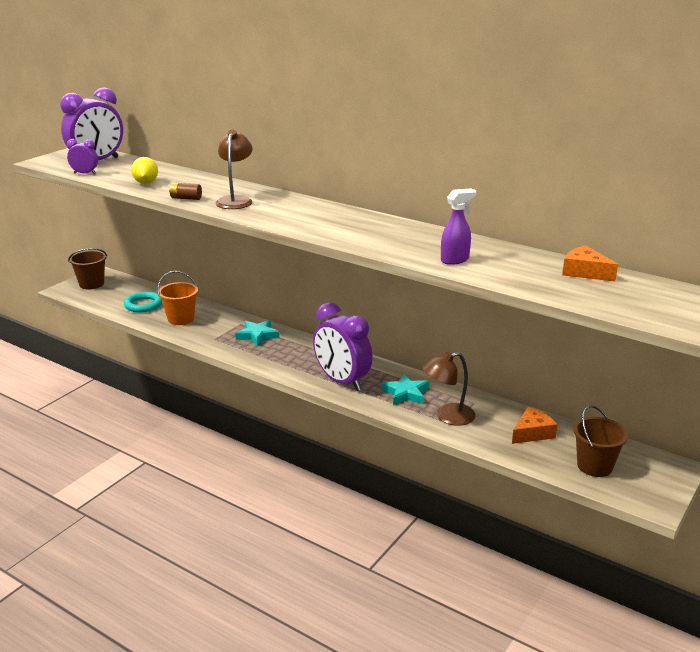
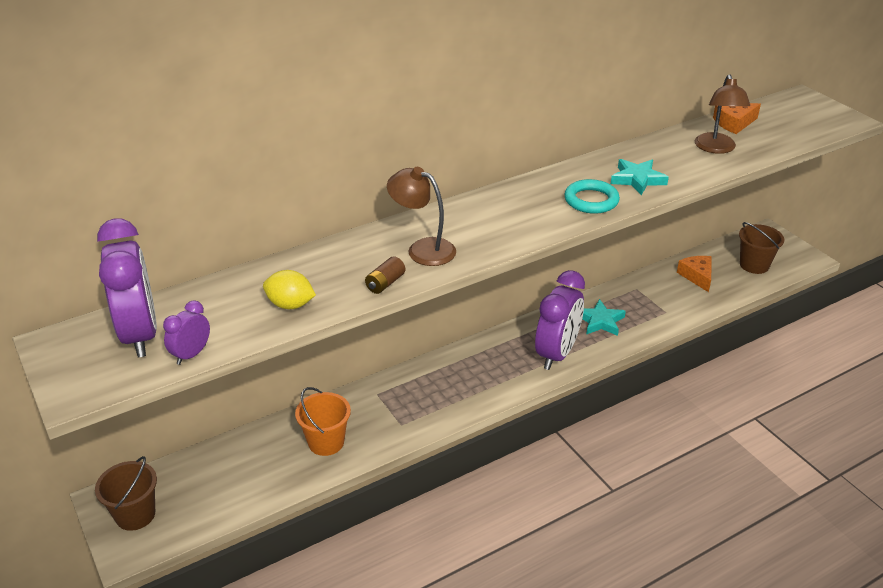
camera: 65 degrees left, 10 degrees up
(143, 305) = (255, 470): turquoise ring -> turquoise ring (591, 200)
(257, 335) = (417, 387): turquoise star -> turquoise star (637, 179)
(342, 381) = (556, 354): purple clock -> purple clock turned 45 degrees counterclockwise
(448, 417) = (652, 311): brown lamp -> brown lamp (716, 148)
(455, 260) = (681, 168): purple spray bottle -> none

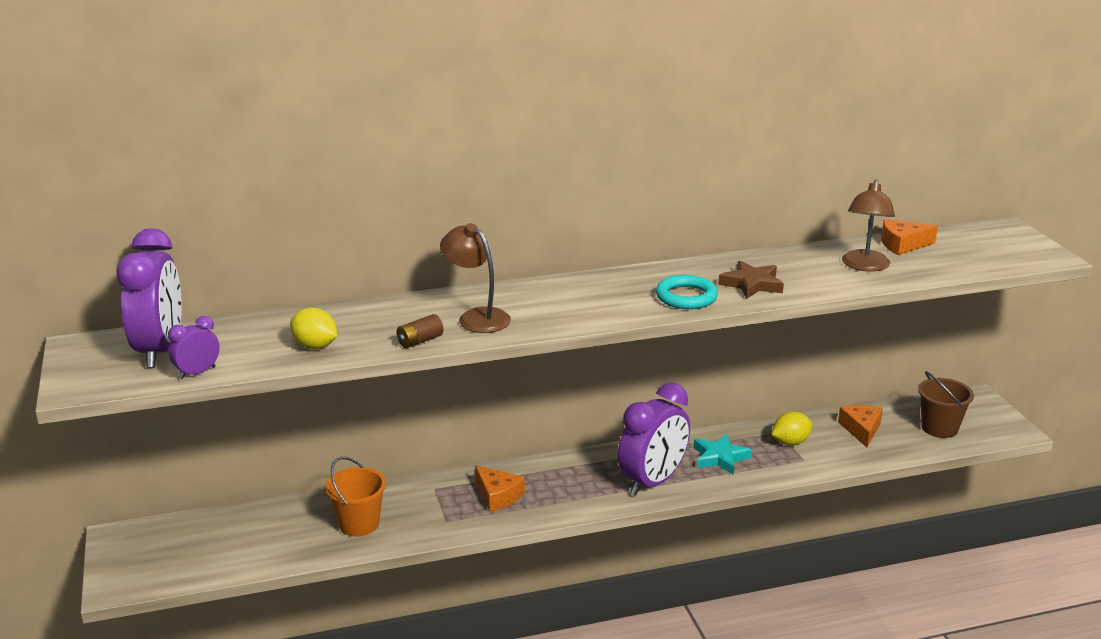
camera: 15 degrees right, 10 degrees down
(135, 515) = (139, 555): brown bucket -> none
(435, 391) = (498, 496): none -> orange cheese
(637, 179) = (752, 284): turquoise star -> brown star
(648, 297) = (790, 442): none -> yellow lemon

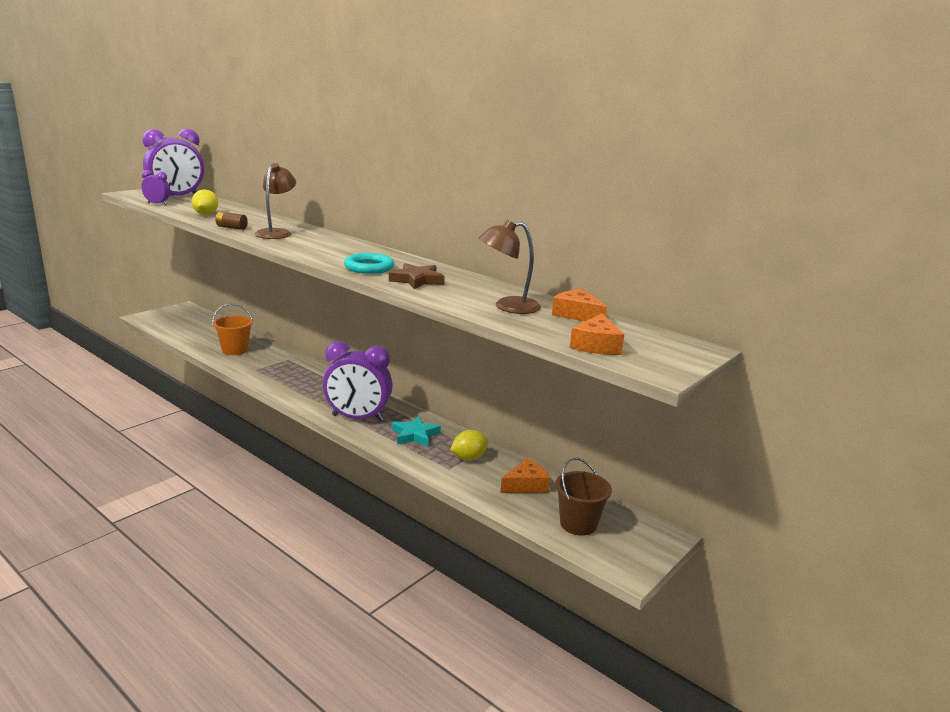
camera: 55 degrees right, 5 degrees down
(498, 496) = (295, 376): orange cheese -> orange cheese (596, 345)
(790, 442) = (468, 458): yellow lemon -> yellow lemon turned 60 degrees counterclockwise

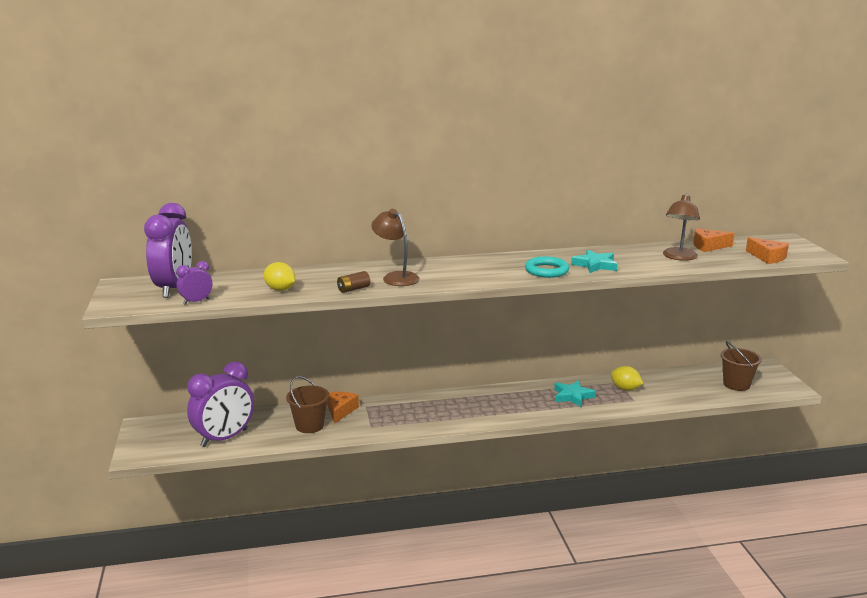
camera: 50 degrees left, 0 degrees up
(235, 350) = (309, 425): orange bucket -> brown bucket
(357, 418) = (522, 409): purple clock -> purple clock (224, 438)
(417, 280) = (595, 265): brown star -> turquoise star
(468, 458) = (625, 389): yellow lemon -> yellow lemon turned 60 degrees counterclockwise
(526, 485) = (678, 383): orange cheese -> orange cheese (340, 410)

